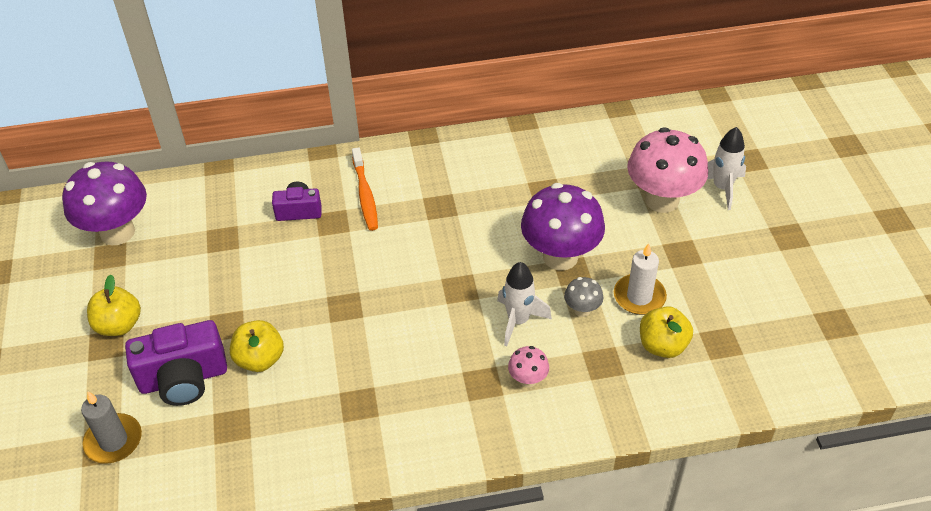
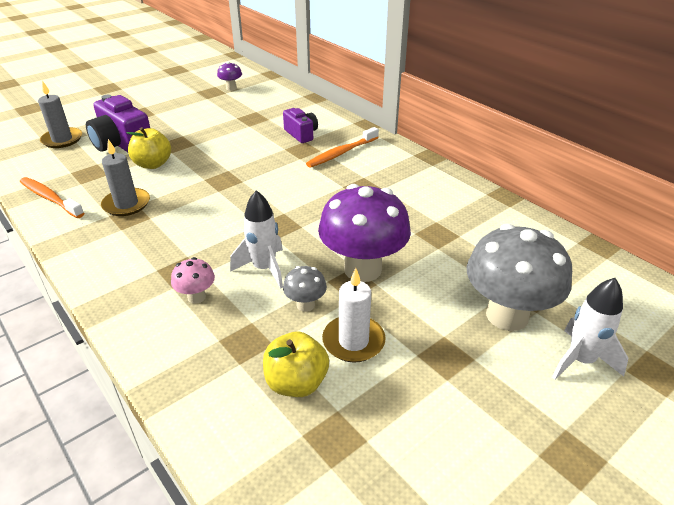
camera: 60 degrees right, 10 degrees down
(117, 232) = (231, 88): purple mushroom -> purple mushroom, size x0.45
(119, 325) = (156, 112): yellow apple -> none
(264, 472) = (50, 198): none -> orange toothbrush
(332, 401) = (126, 204): none -> grey candle
(662, 200) = (507, 315): pink mushroom -> grey mushroom

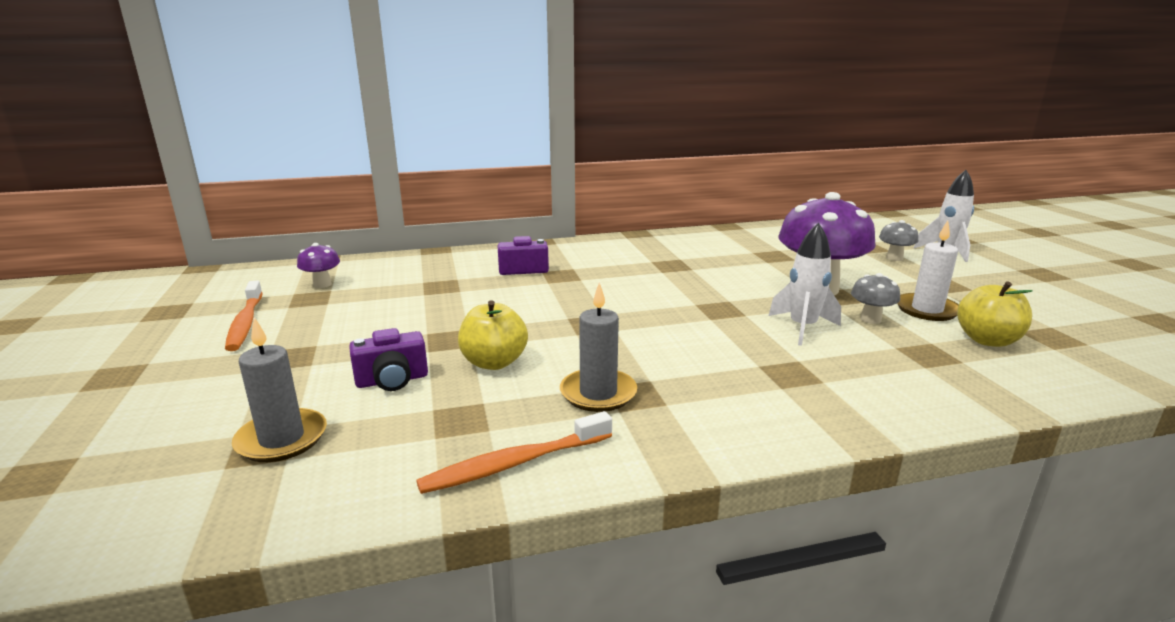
camera: 65 degrees left, 15 degrees down
(122, 144) = (392, 380): purple camera -> purple camera, size x0.59
(196, 297) = (846, 369): pink mushroom -> none
(341, 153) = (591, 260): orange toothbrush -> orange toothbrush (245, 323)
(507, 315) = (894, 258): grey mushroom -> grey mushroom, size x0.45

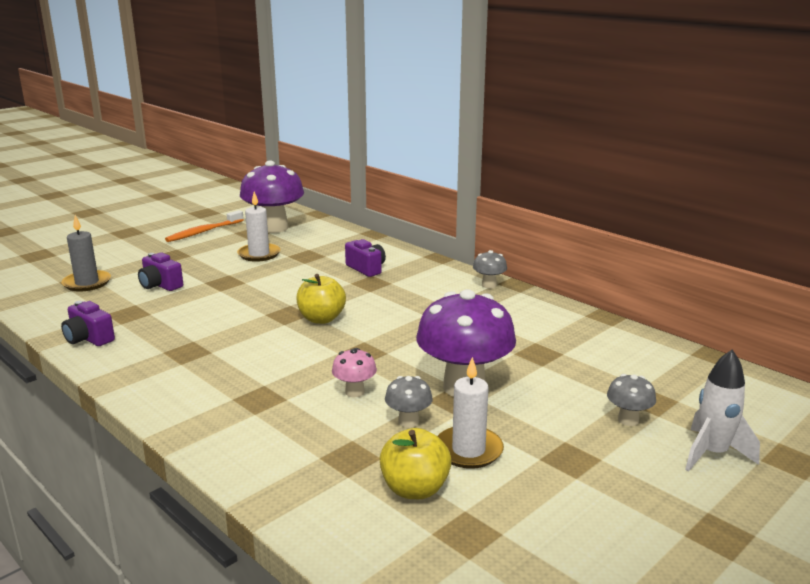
camera: 60 degrees right, 0 degrees up
(322, 284) = (274, 228): purple mushroom -> purple mushroom, size x2.20
(393, 306) = (259, 254): none -> white candle
(494, 362) = (201, 302): yellow apple -> yellow apple (321, 319)
(515, 463) = (89, 338): orange toothbrush -> purple camera
(598, 393) = (181, 340): grey candle -> none
(628, 240) = (489, 285): none -> grey mushroom
(802, 328) = (354, 392): white rocket -> pink mushroom

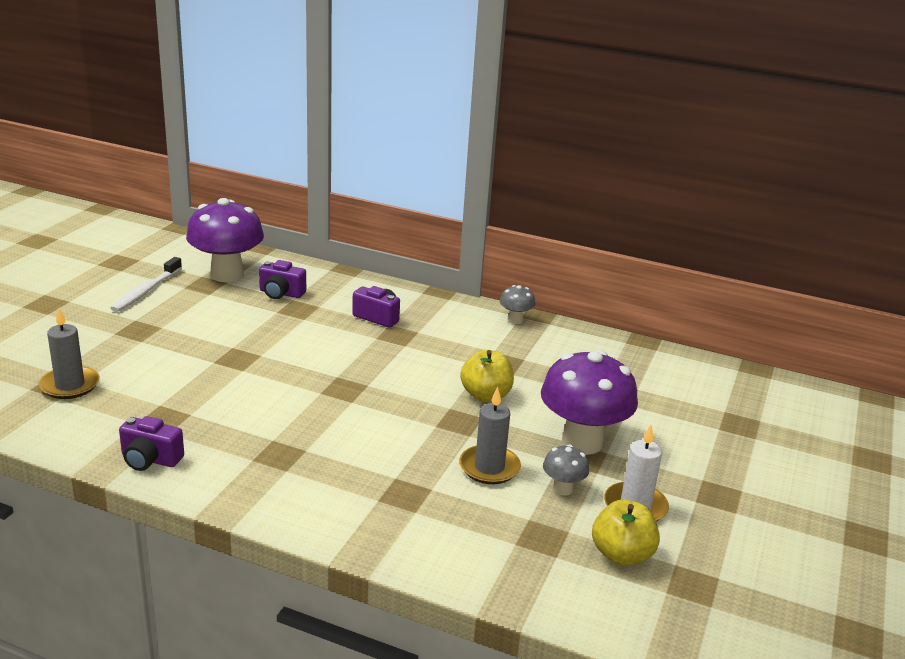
camera: 25 degrees left, 5 degrees up
(160, 285) = (165, 374): purple camera -> purple camera (281, 293)
(204, 232) = (146, 291): orange toothbrush -> white toothbrush
(259, 254) = (243, 314): white candle -> none
(321, 319) = (385, 388): yellow apple -> yellow apple (486, 395)
(354, 392) = (489, 467): pink mushroom -> grey candle
(628, 420) = (736, 447): grey mushroom -> none
(712, 454) = (816, 466): white rocket -> none

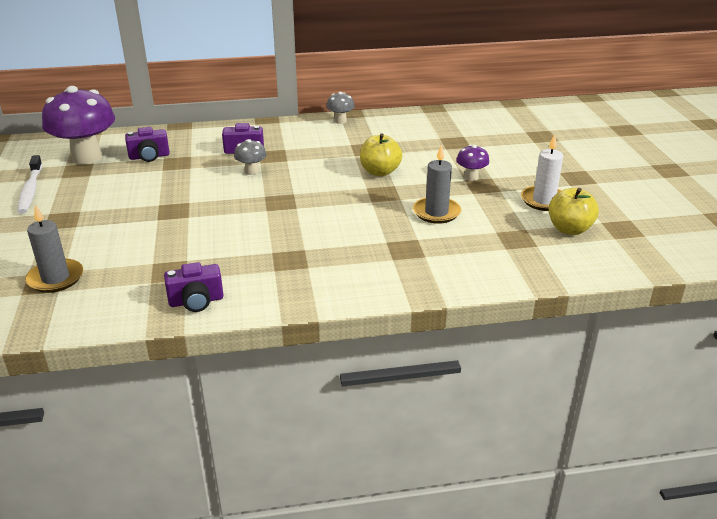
camera: 30 degrees left, 5 degrees up
(563, 489) = (493, 207): grey mushroom -> grey mushroom (251, 171)
(582, 442) = (471, 177): purple mushroom -> purple mushroom, size x0.45

